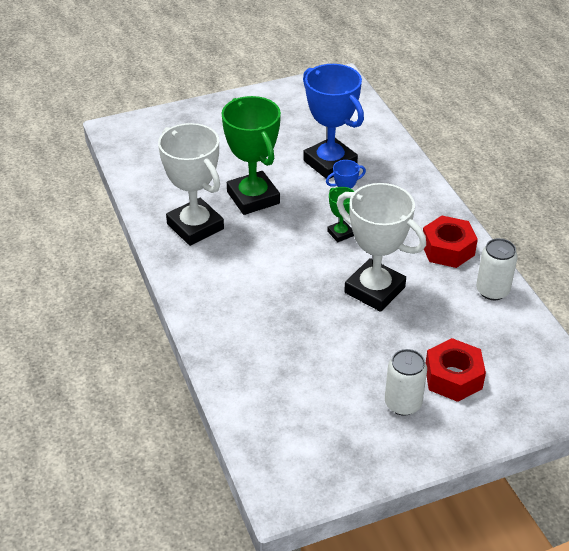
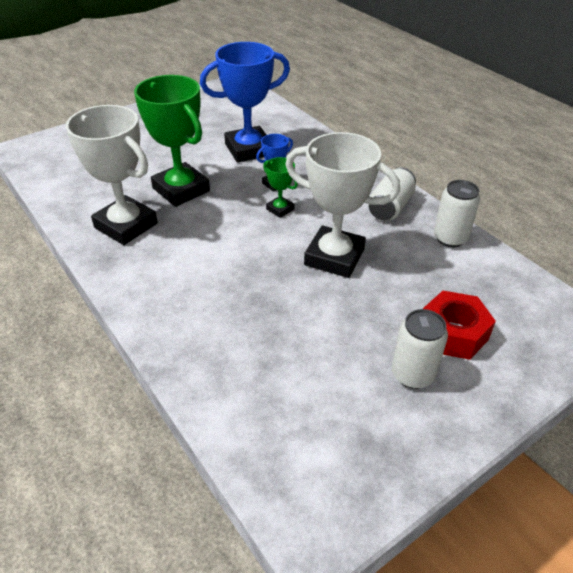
camera: 15 degrees left, 0 degrees up
(330, 163) = (248, 149): blue trophy -> blue trophy turned 60 degrees counterclockwise
(447, 249) = (390, 207): red nut -> white can

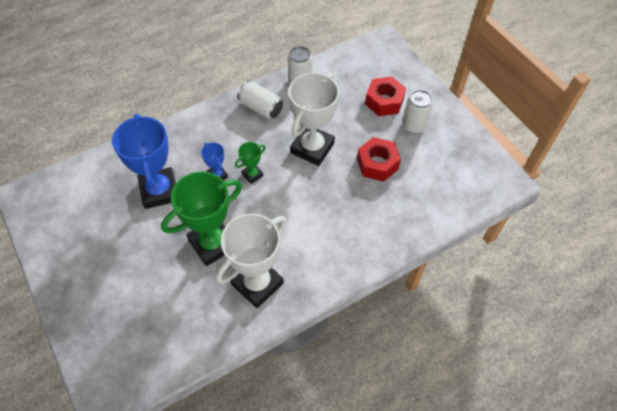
camera: 85 degrees left, 15 degrees up
(320, 327) = (377, 164): none -> red nut

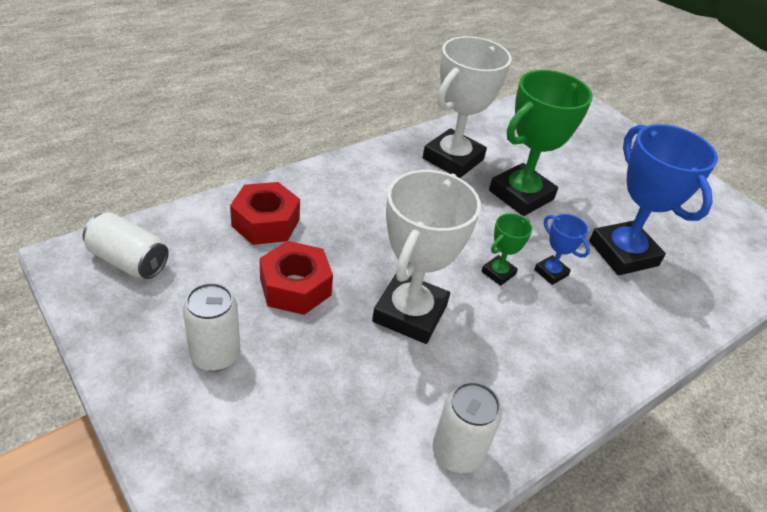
camera: 170 degrees right, 15 degrees down
(261, 107) = (522, 390): white can -> white can (128, 261)
(384, 101) = (269, 409): red nut -> red nut (265, 222)

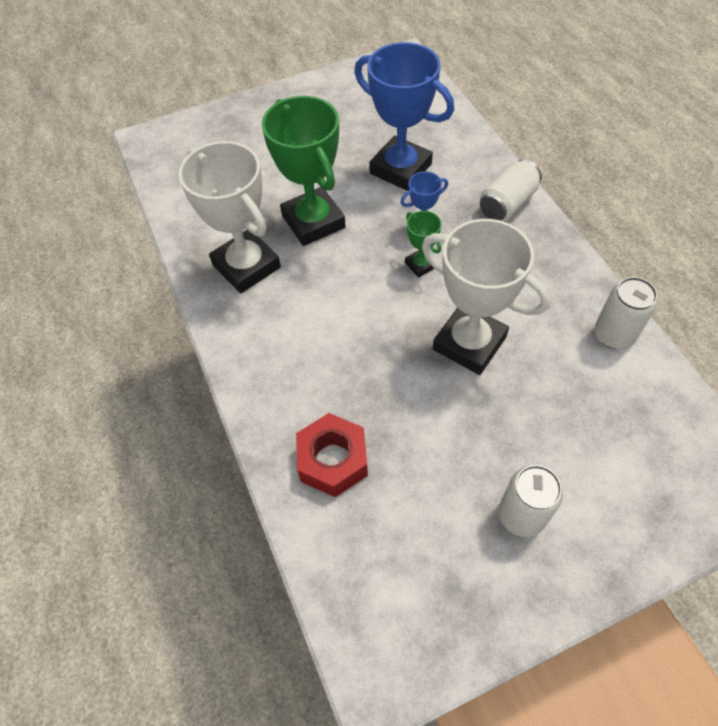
camera: 70 degrees left, 15 degrees up
(128, 261) = (386, 611): white can -> white can (507, 204)
(295, 287) = (433, 437): red nut -> none
(623, 253) = (400, 168): blue trophy -> blue trophy turned 45 degrees clockwise

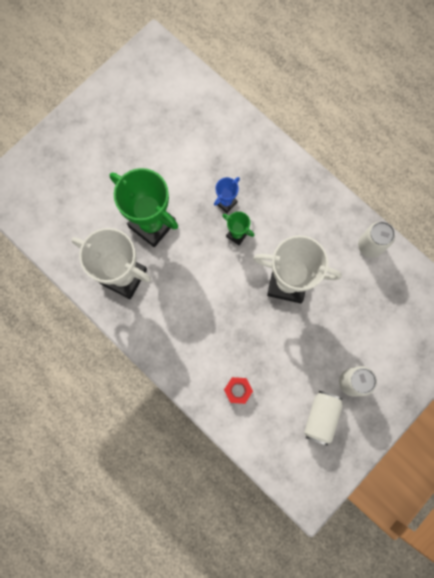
camera: 25 degrees left, 20 degrees up
(333, 460) = (238, 390): red nut -> red nut, size x0.62
(400, 168) = (193, 157): blue trophy -> none
(507, 204) = (275, 164): white can -> white can (321, 417)

